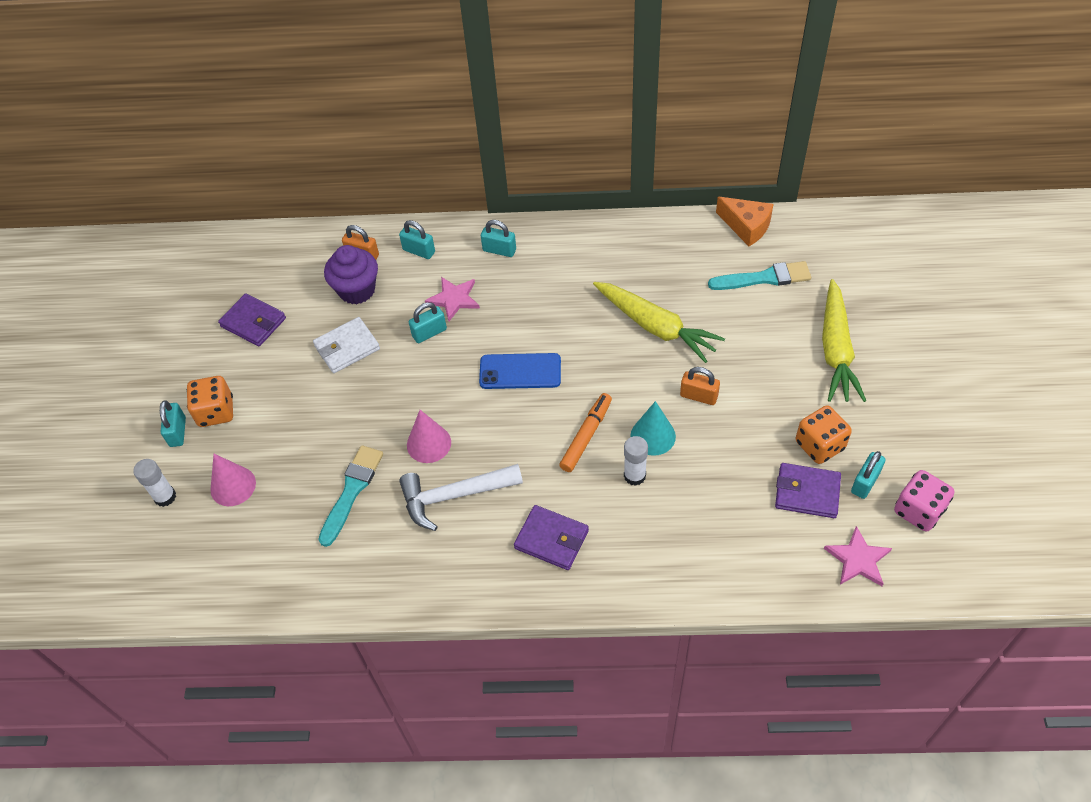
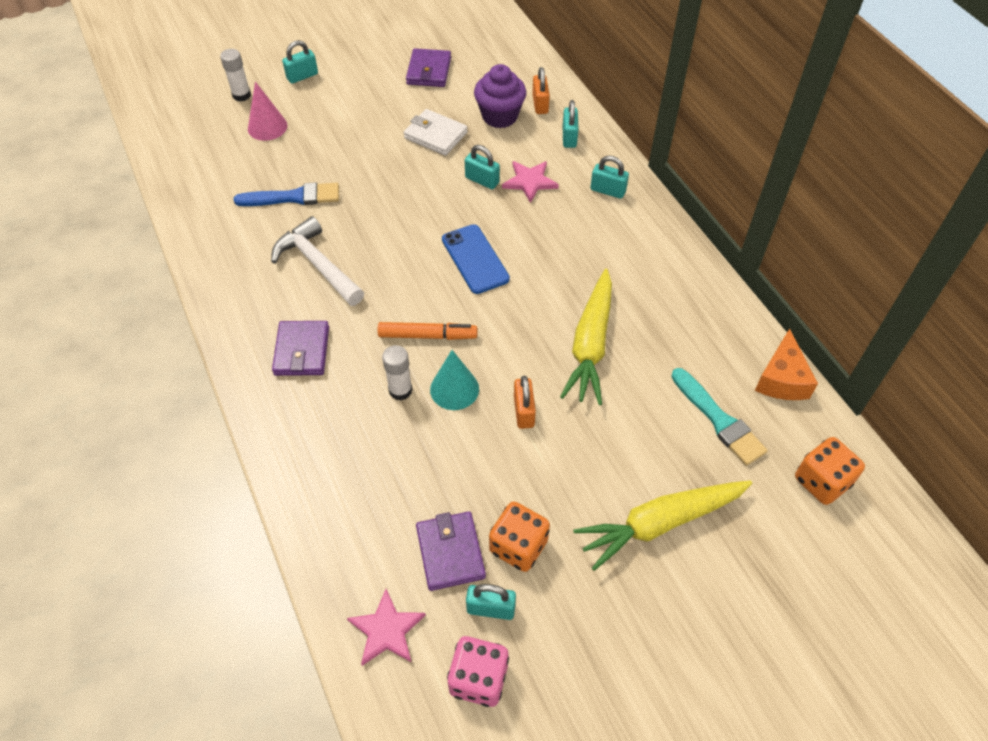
camera: 60 degrees right, 0 degrees up
(216, 412) = (331, 88): orange dice -> orange dice (821, 481)
(352, 491) = (293, 197): turquoise brush -> blue brush
(429, 443) = (364, 227): pink cone -> none
(499, 250) = (608, 190): turquoise padlock -> turquoise padlock turned 60 degrees counterclockwise

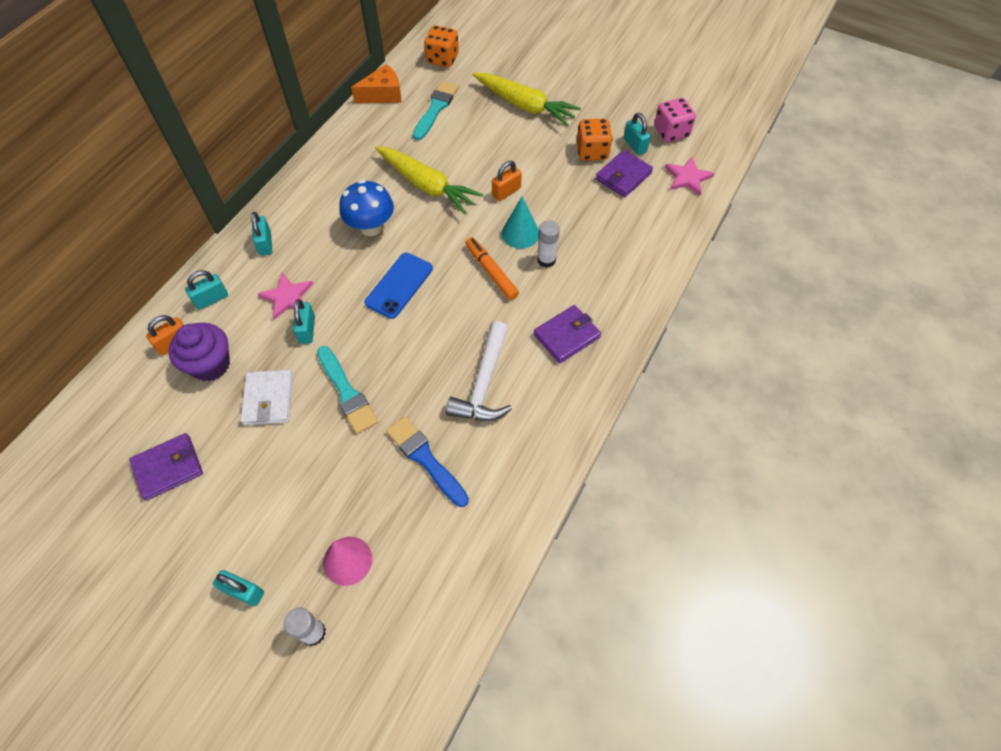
camera: 125 degrees left, 5 degrees up
(397, 179) = (347, 393): none -> turquoise brush
(567, 272) = (371, 227): none -> blue mushroom
(591, 344) = (427, 185): yellow carrot -> yellow carrot turned 60 degrees clockwise

